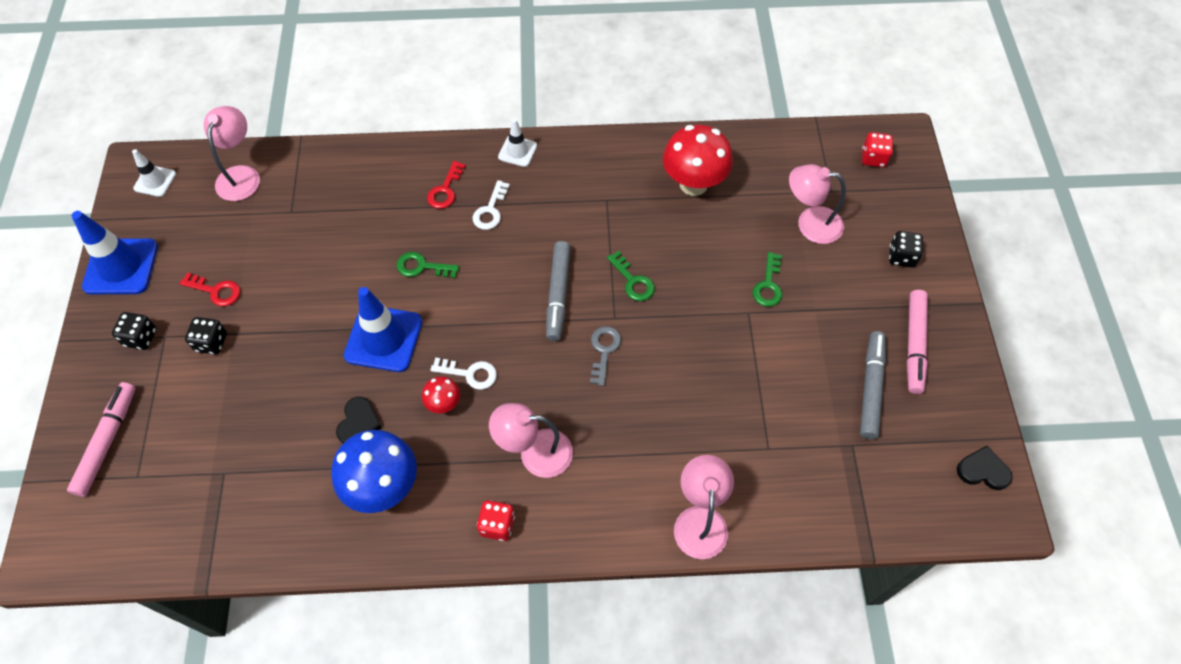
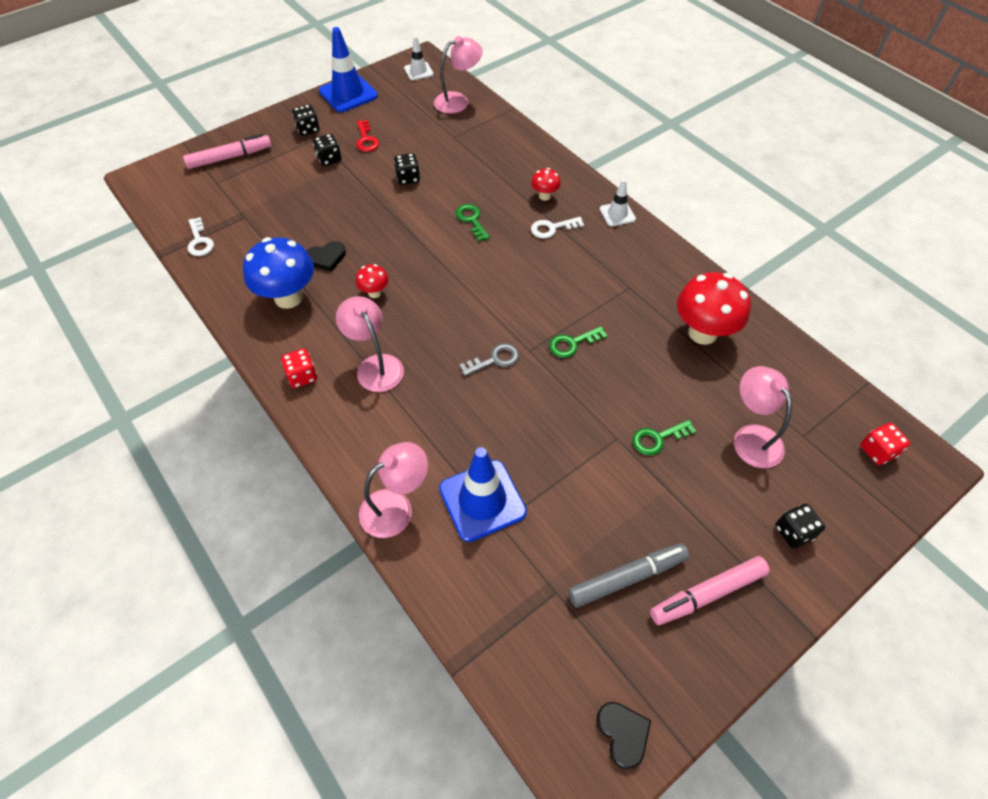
camera: 55 degrees right, 5 degrees down
(312, 286) = (408, 178): none -> black dice
(383, 338) = (399, 233): blue traffic cone -> blue traffic cone (482, 500)
(445, 190) = (544, 196): red key -> red mushroom
(469, 374) = (409, 293): white key -> white key (199, 241)
(558, 294) = (518, 305): grey marker -> none
(632, 281) = (572, 343): green key -> green key turned 45 degrees clockwise

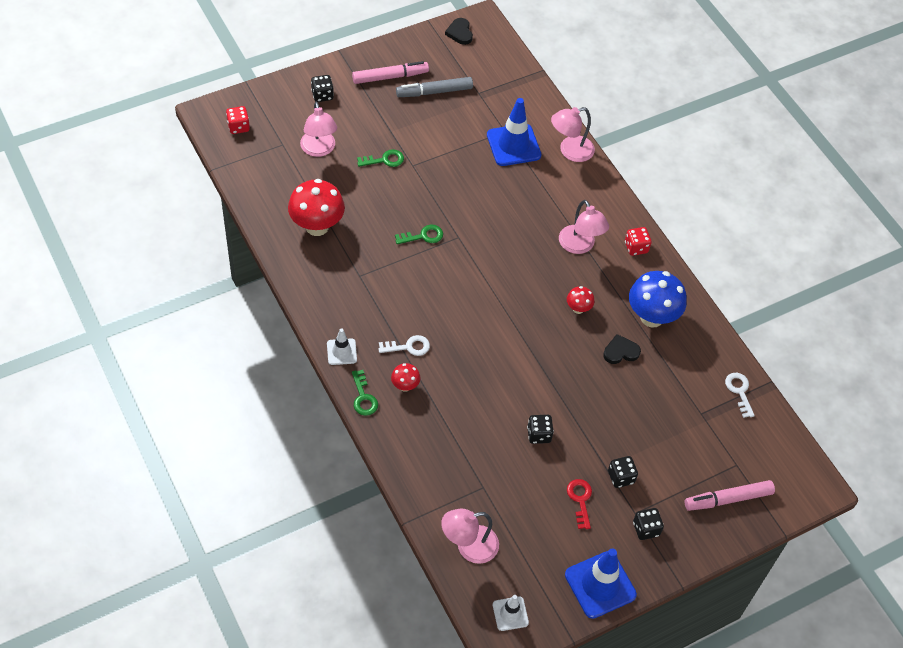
camera: 175 degrees left, 0 degrees up
(472, 220) = (482, 370): green key -> green key (363, 397)
(494, 360) = (487, 234): grey key -> none

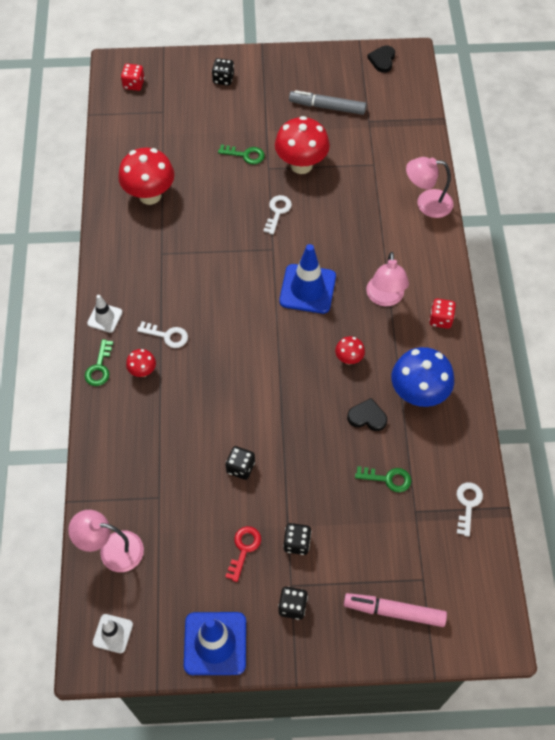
camera: 30 degrees right, 5 degrees up
(319, 149) = (192, 127): pink lamp -> none
(390, 77) = (294, 81): pink marker -> none
(423, 236) = (240, 237): green key -> green key (387, 479)
(441, 152) = (301, 165): none -> red mushroom
(444, 202) = (277, 212): none -> white key
(513, 145) = (374, 180): blue traffic cone -> blue traffic cone (307, 289)

